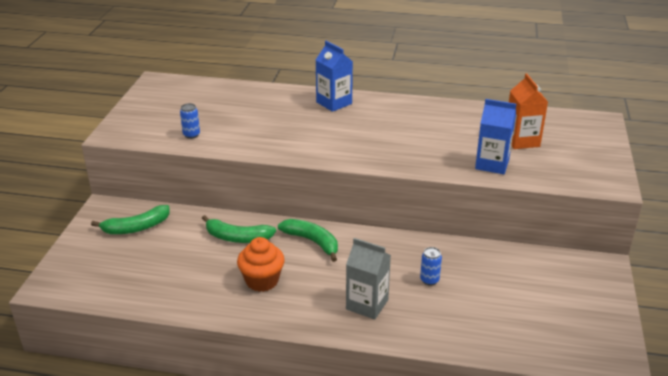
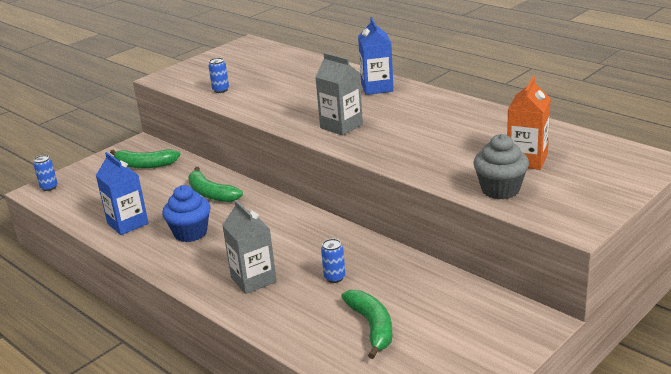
camera: 35 degrees right, 5 degrees down
(56, 279) = (49, 187): none -> blue can
(262, 281) = (190, 233): orange cupcake -> blue cupcake
(312, 242) = (268, 214): green banana -> green banana (372, 327)
(347, 145) = (341, 126): none -> grey carton
(492, 164) = (463, 174): blue carton -> blue carton (128, 223)
(532, 170) = (500, 190): none -> grey cupcake

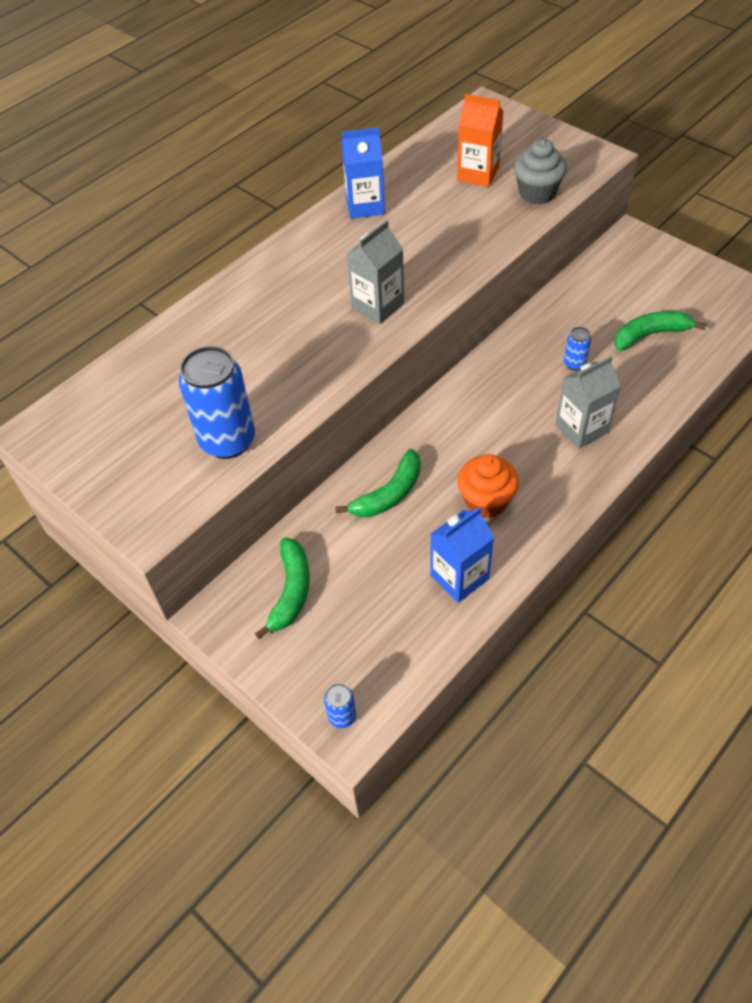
camera: 90 degrees left, 25 degrees up
(190, 233) = (486, 501): blue cupcake -> orange cupcake
(220, 90) = (227, 441): blue can -> blue can, size x2.21
(377, 88) = (270, 278): blue carton -> blue carton (365, 206)

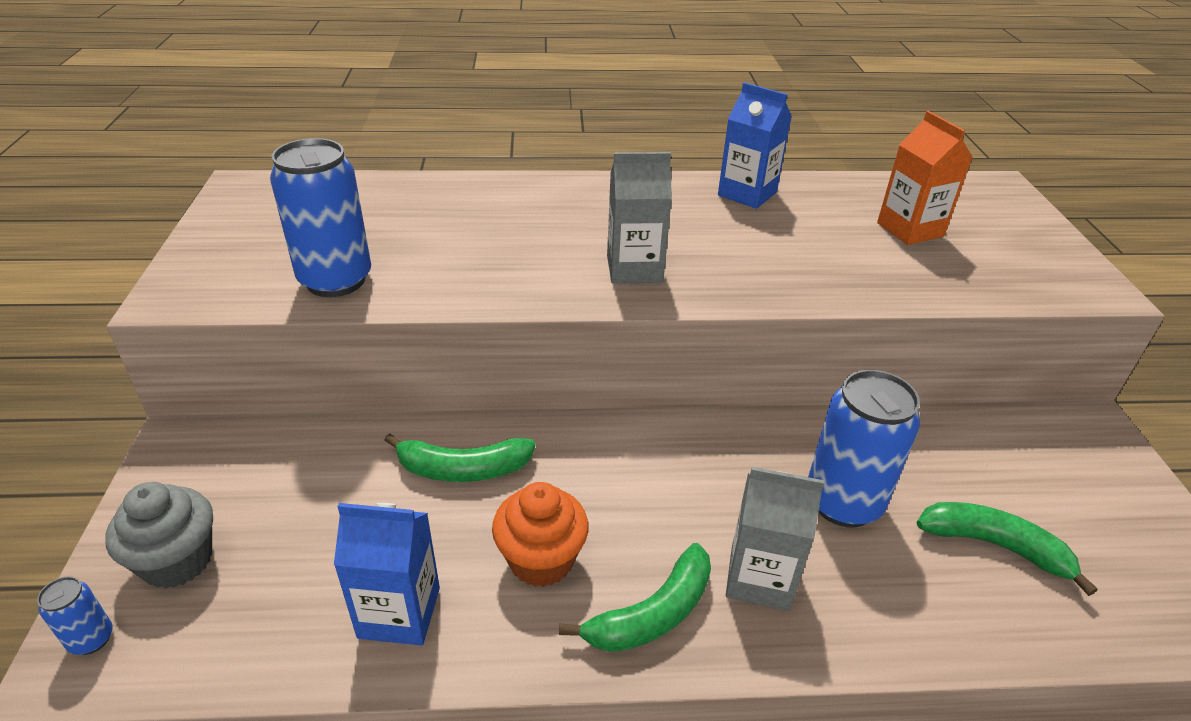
camera: 40 degrees right, 15 degrees down
(291, 591) = (254, 478): green banana -> green banana (652, 614)
(537, 193) = (962, 279): grey cupcake -> grey cupcake (177, 561)
(574, 364) = (843, 502): blue can -> blue can, size x2.21

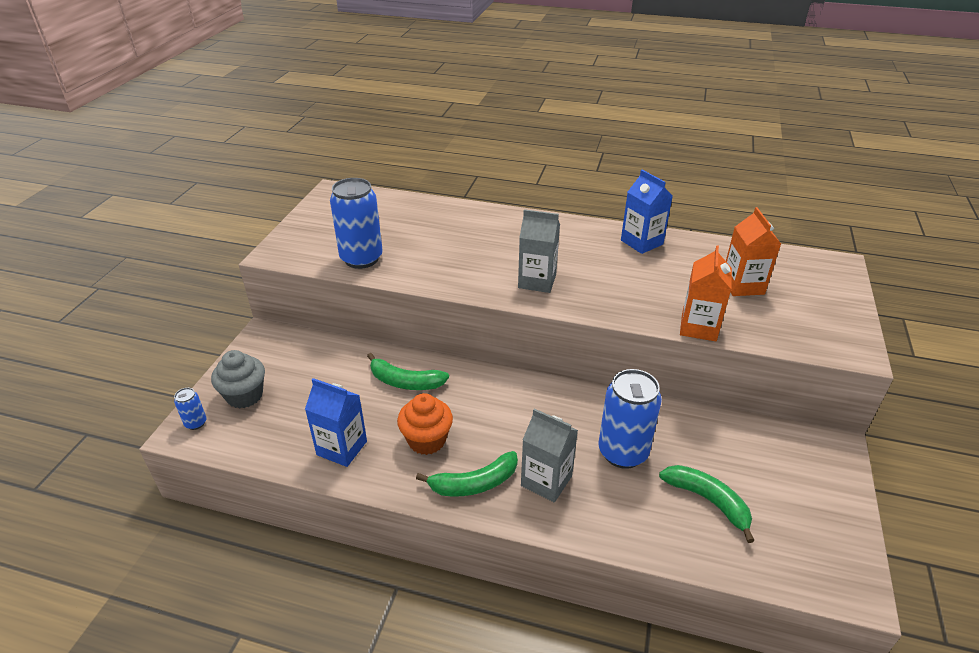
camera: 20 degrees right, 0 degrees up
(893, 294) = (698, 327): none -> orange carton

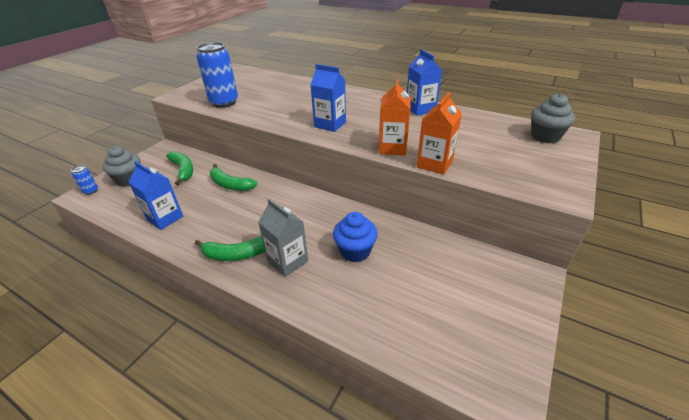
camera: 15 degrees right, 0 degrees up
(426, 440) = (221, 221): orange cupcake -> none
(537, 281) = (330, 124): grey carton -> blue carton
(623, 452) = (355, 251): blue can -> blue cupcake
(708, 501) = (406, 297): green banana -> green banana (183, 170)
(742, 285) = (485, 141): orange carton -> orange carton (392, 148)
(807, 270) = (545, 136): none -> grey cupcake

